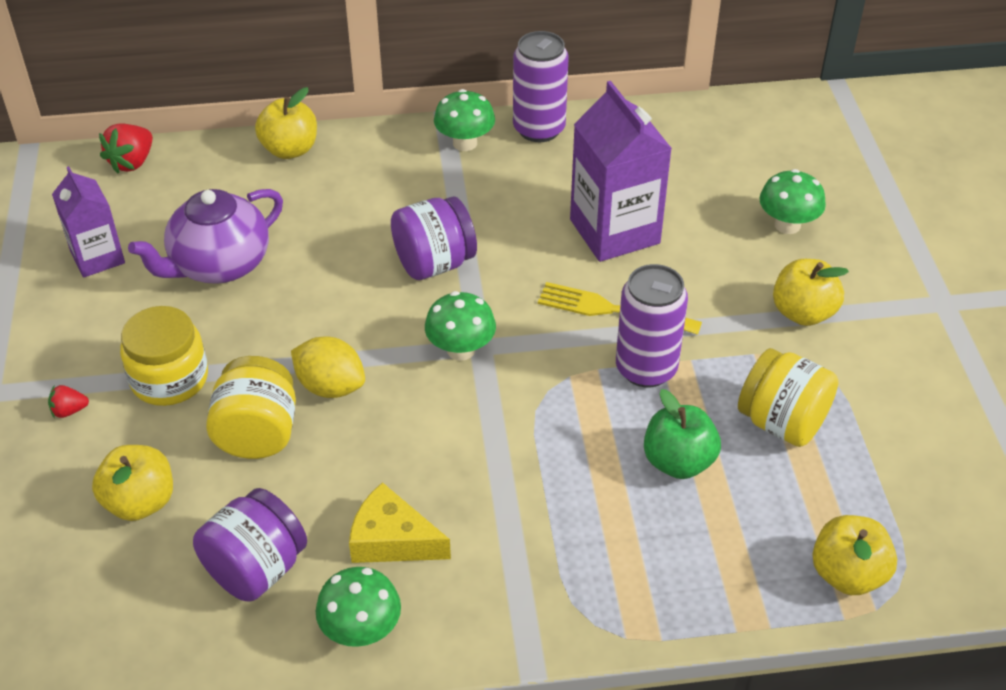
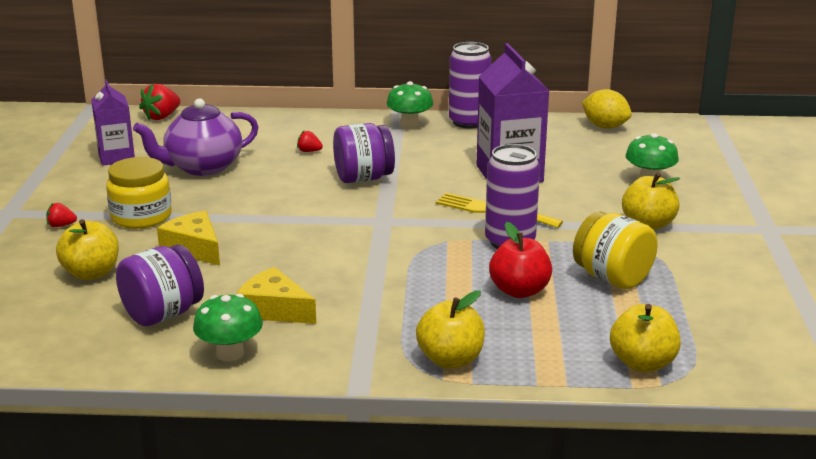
camera: 10 degrees right, 20 degrees down
(258, 433) = (194, 248): yellow jar -> yellow cheese
(290, 149) = (278, 119): yellow apple -> yellow apple (450, 360)
(330, 386) = (259, 230): yellow lemon -> yellow lemon (605, 127)
(349, 215) = (309, 151): none -> red strawberry
(461, 350) = (367, 221): green mushroom -> none
(678, 462) = (519, 291): green apple -> red apple

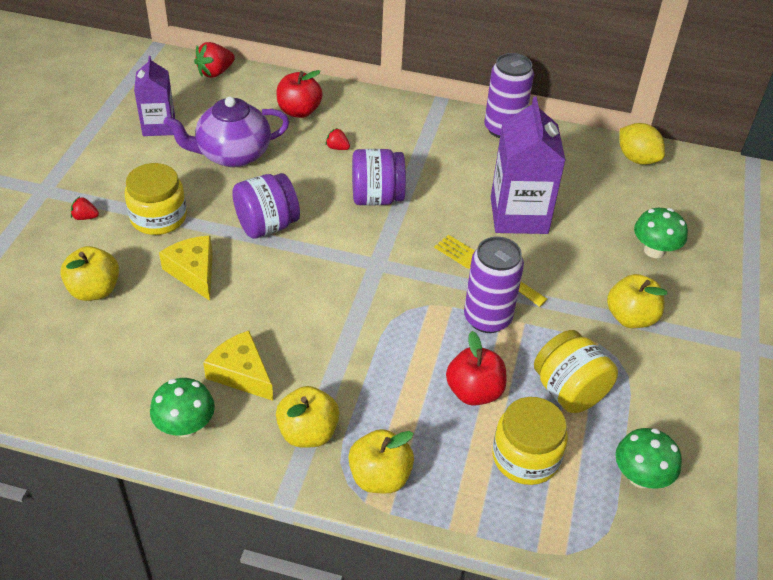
camera: 10 degrees right, 20 degrees up
(162, 314) = (141, 360): purple jar -> purple jar (267, 225)
(259, 132) = (299, 111): none -> red apple
(409, 125) = (445, 123): green mushroom -> green mushroom (640, 477)
(591, 326) = (525, 457): none -> yellow jar
(642, 363) = (558, 520): yellow apple -> yellow apple (308, 433)

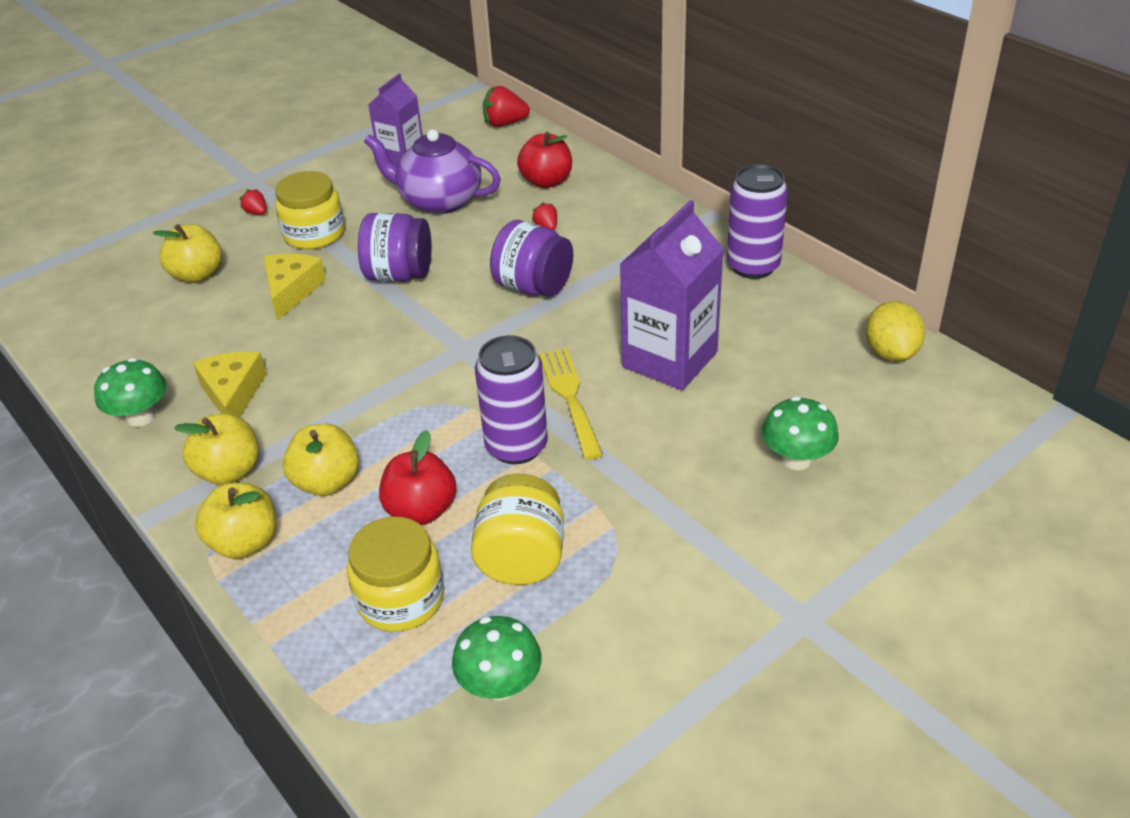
camera: 40 degrees right, 5 degrees down
(630, 317) = (682, 517): yellow apple -> yellow apple (327, 482)

